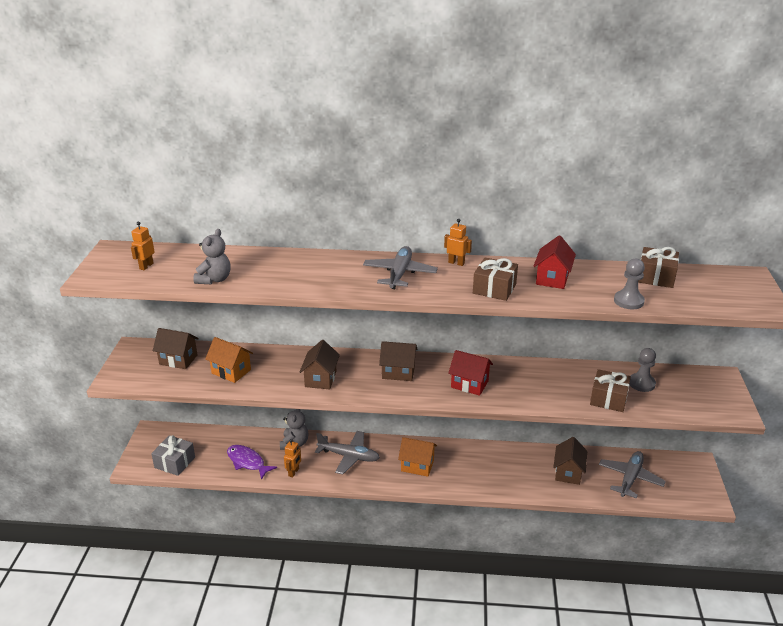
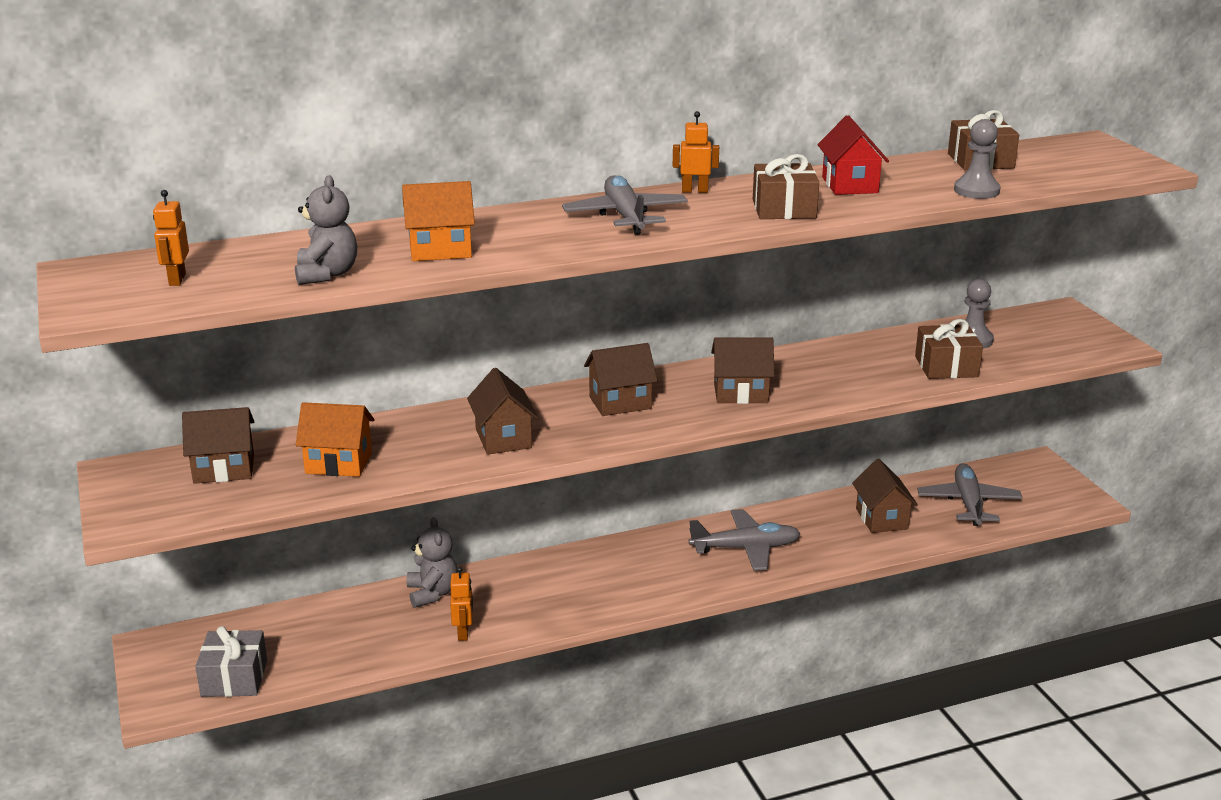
camera: 25 degrees left, 5 degrees down
(247, 462) = (370, 641): purple fish -> none
(349, 456) = (539, 586): grey plane -> grey plane (746, 548)
(417, 465) = (657, 569): orange house -> orange house (440, 250)
(469, 384) = (741, 393): red house -> brown house

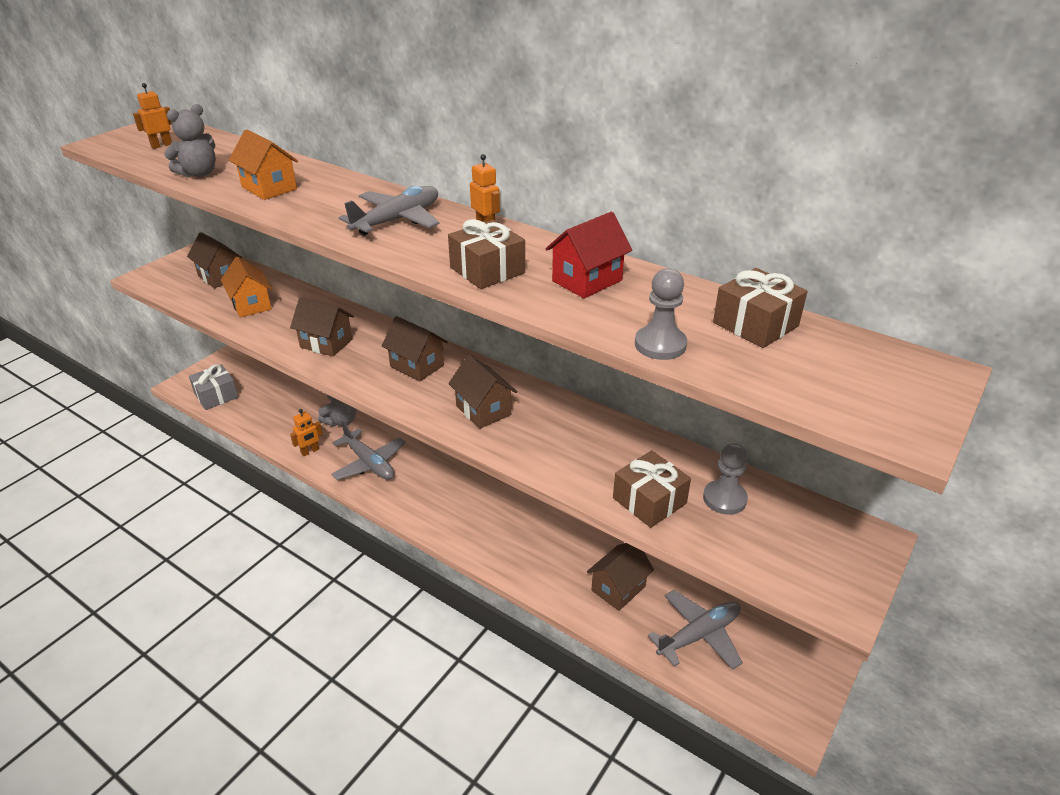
camera: 55 degrees right, 10 degrees up
(503, 438) = (326, 343): brown house -> brown house turned 75 degrees clockwise
(746, 548) = (506, 530): grey plane -> grey plane (369, 463)

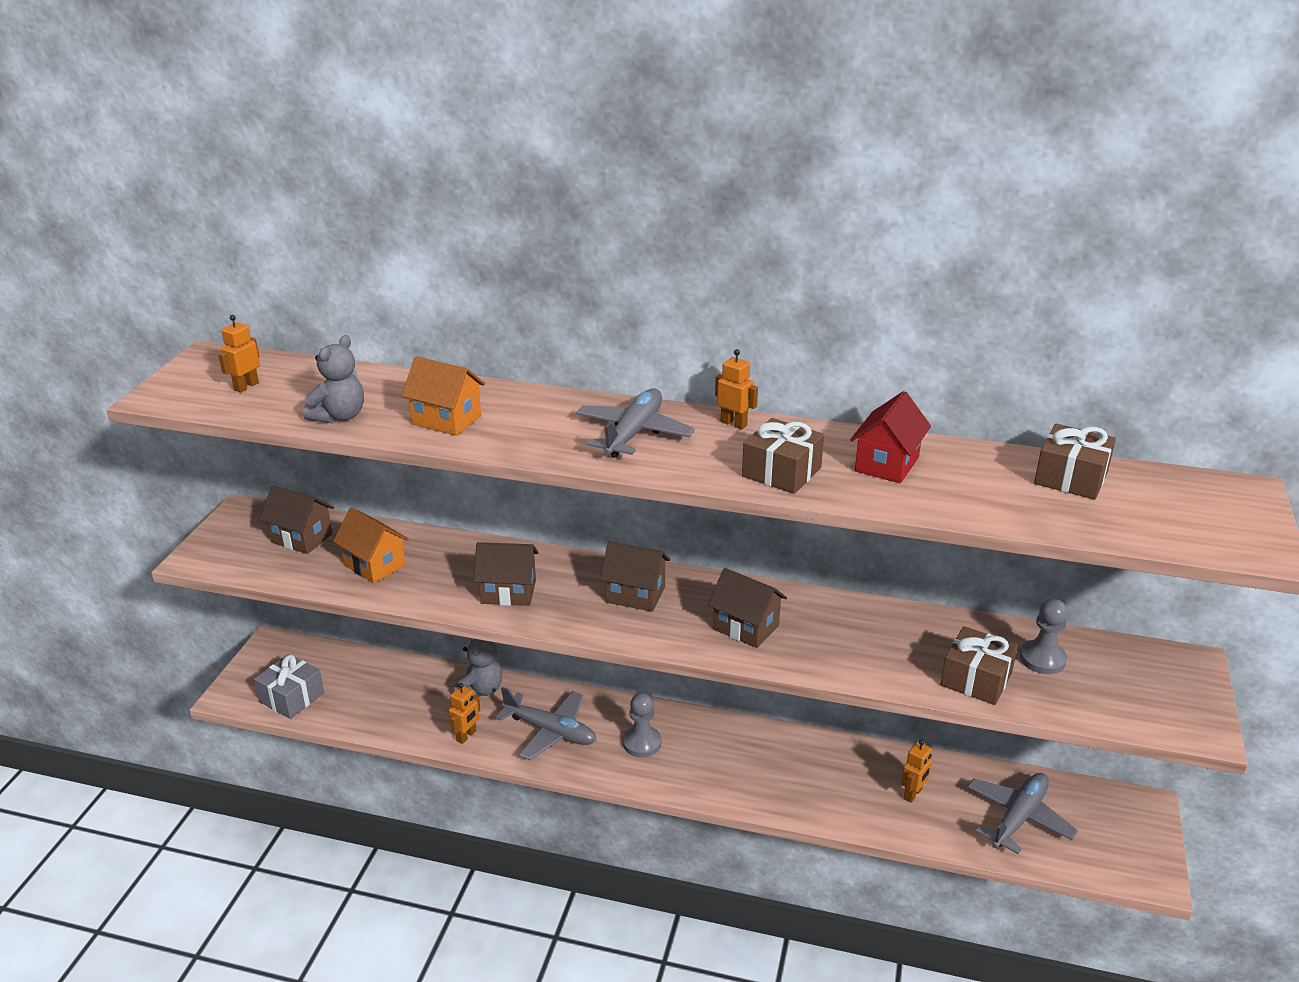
camera: 20 degrees left, 5 degrees down
(618, 588) = (913, 794): brown house -> orange robot
(660, 345) = (1007, 515): grey pawn -> grey pawn (642, 743)

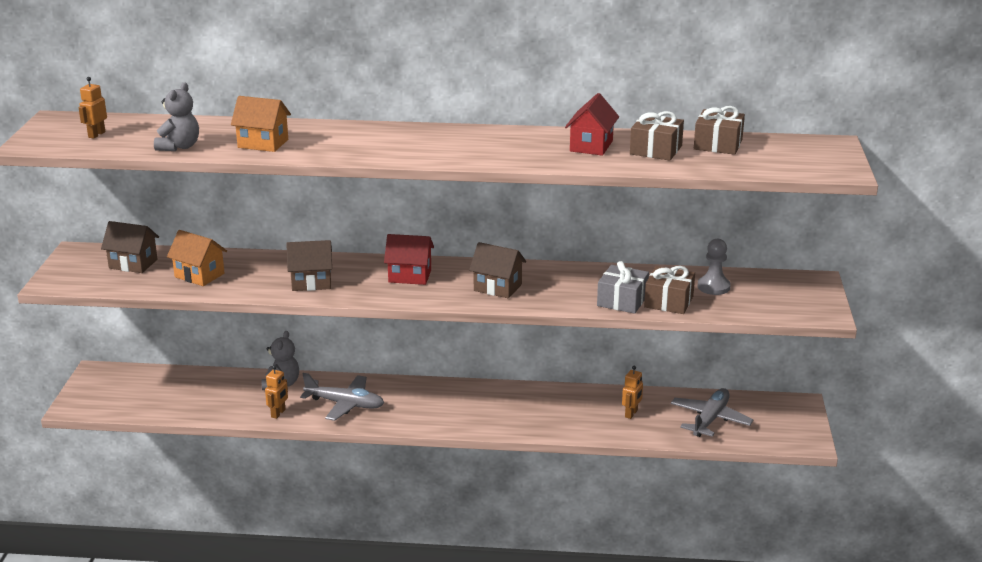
camera: 10 degrees left, 5 degrees down
(291, 697) = (125, 403): grey gift -> grey gift (622, 301)
(633, 433) = (406, 142): grey plane -> none
(635, 595) = (410, 276): brown house -> red house
(642, 743) = (419, 404): grey pawn -> none
(734, 423) = (477, 131): orange robot -> none
(781, 472) = (518, 155): brown gift -> brown gift (656, 150)

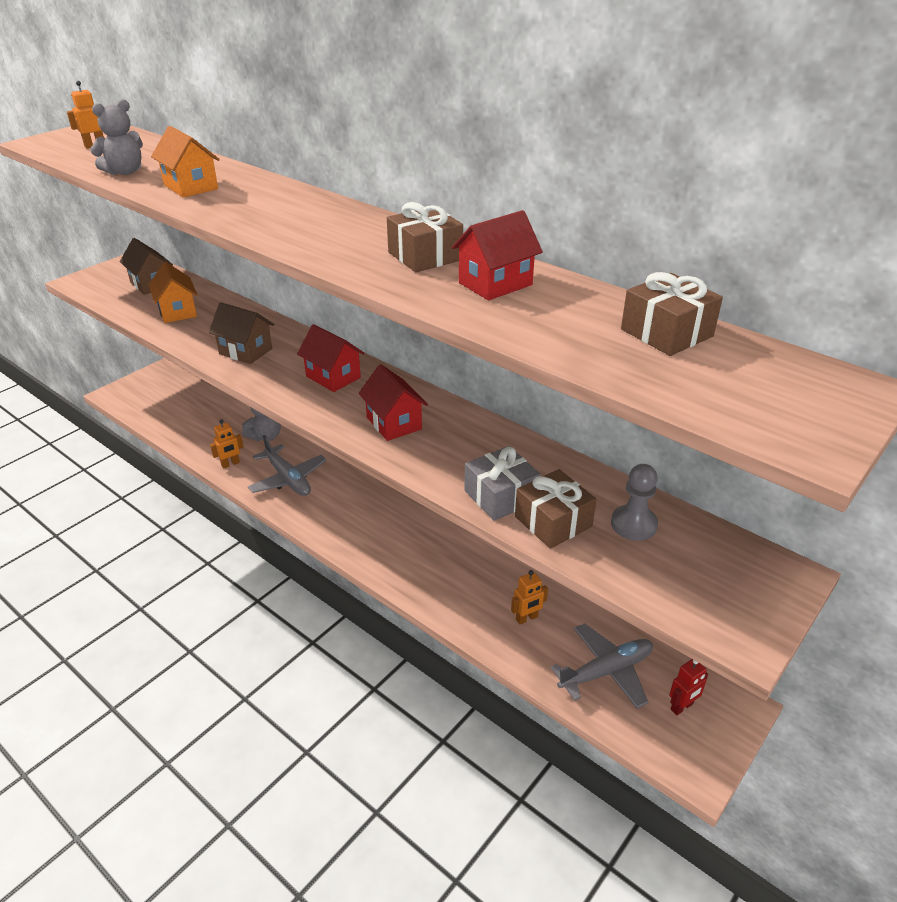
camera: 35 degrees right, 10 degrees up
(497, 287) = (394, 423): brown house -> red house
(656, 150) = (567, 314): brown gift -> brown gift (425, 256)
(770, 417) = (682, 707): none -> red robot

